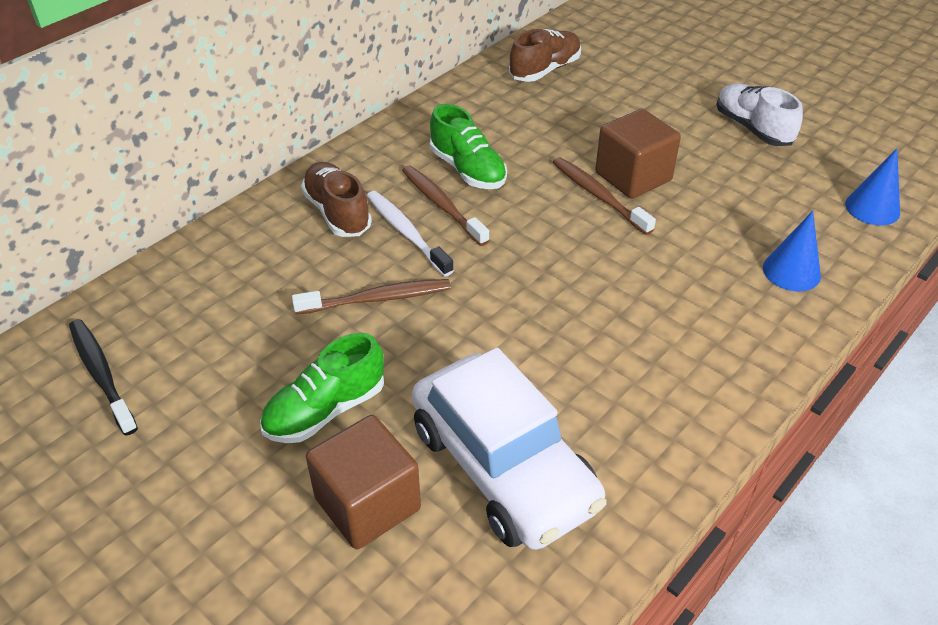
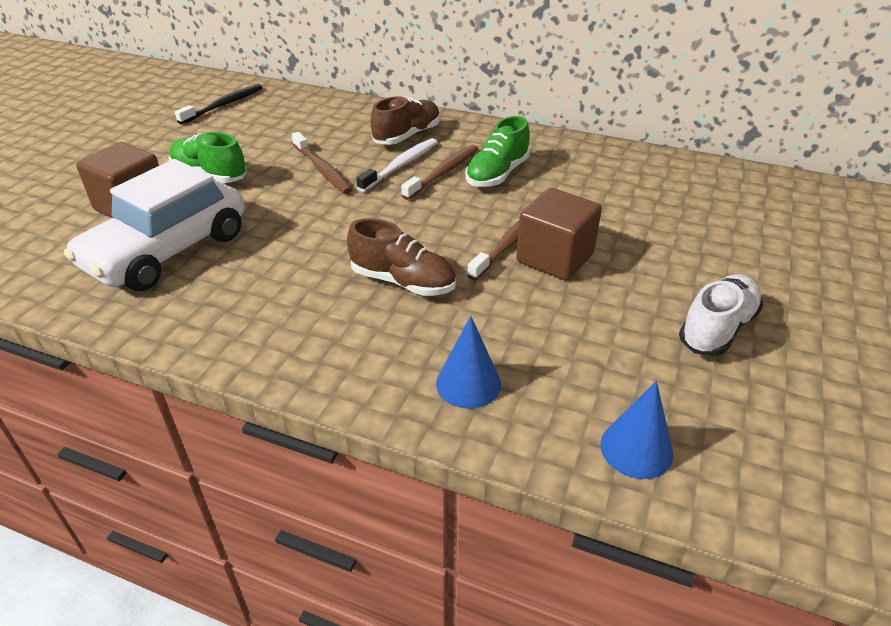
camera: 70 degrees right, 5 degrees down
(545, 70) = (684, 183): brown shoe -> brown shoe (403, 282)

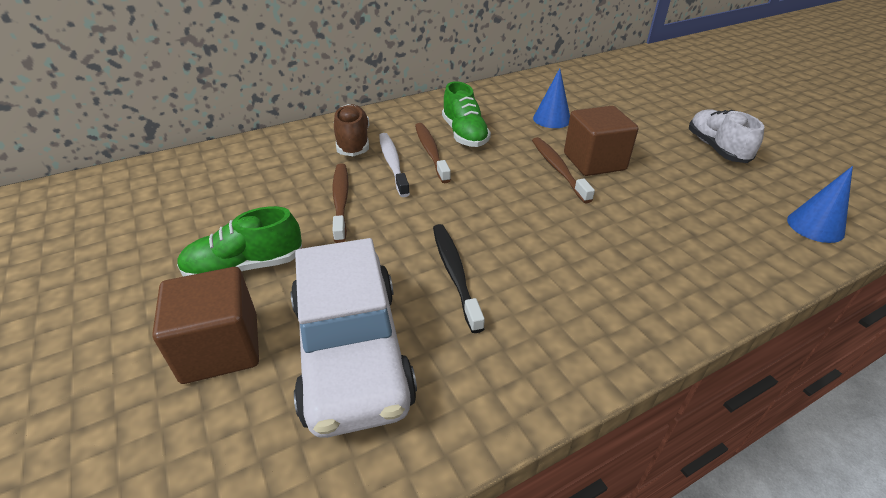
camera: 50 degrees left, 0 degrees up
(224, 105) = (120, 204): black toothbrush -> black toothbrush (455, 273)
(322, 169) = (341, 201): brown toothbrush -> brown toothbrush turned 105 degrees counterclockwise
(403, 282) = (559, 233): brown shoe -> none
(468, 383) = (711, 259): blue cone -> blue cone (552, 119)

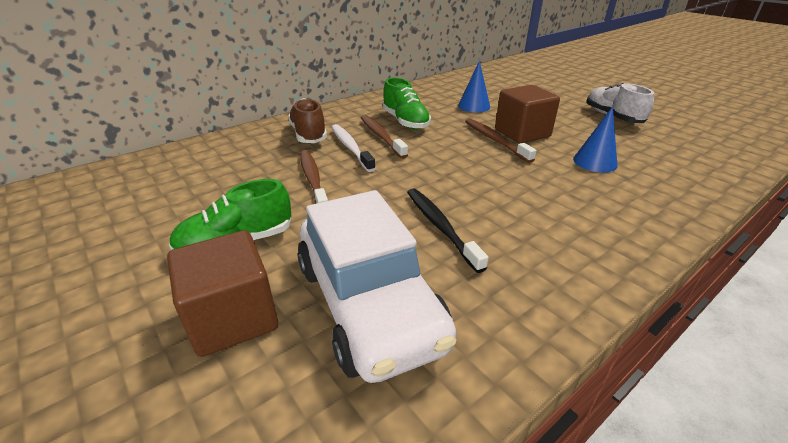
camera: 10 degrees left, 5 degrees down
(815, 226) = (714, 163): blue cone -> blue cone (595, 162)

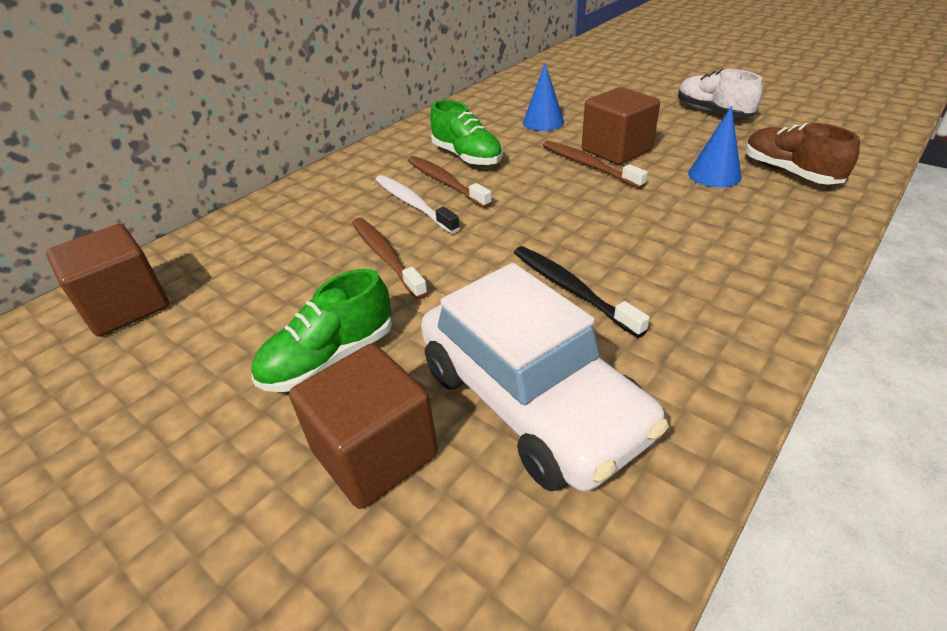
camera: 10 degrees left, 5 degrees up
(122, 183) = (126, 306): none -> brown cube
(308, 134) = (349, 195): brown shoe -> brown shoe (789, 172)

